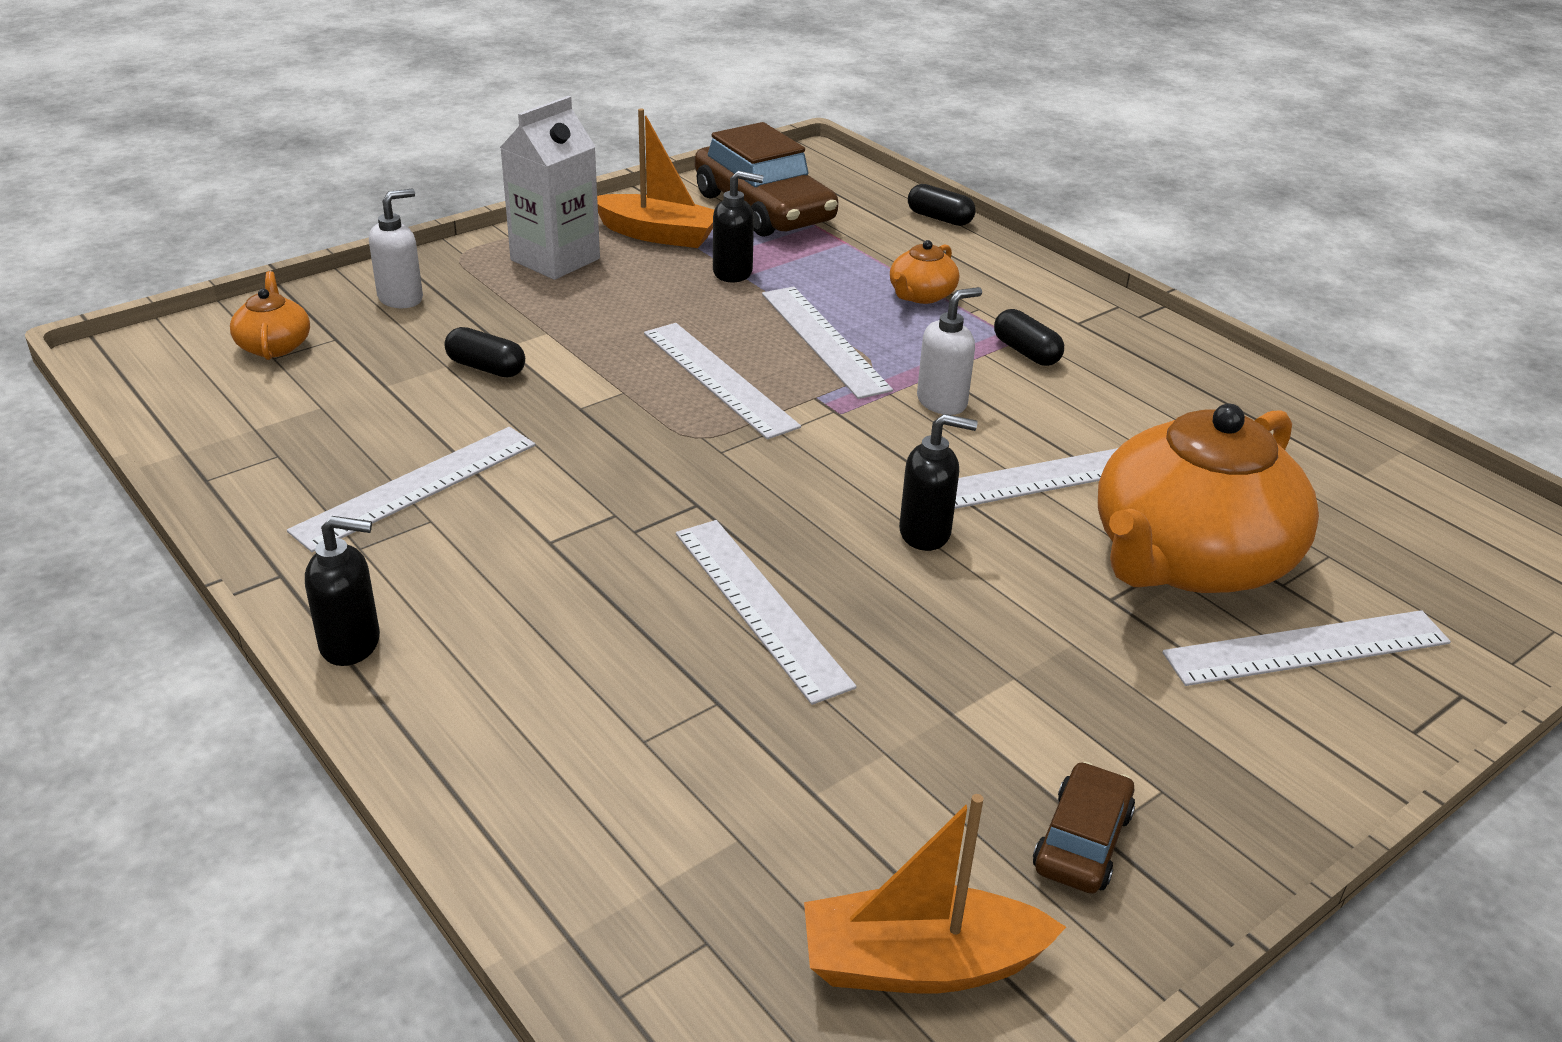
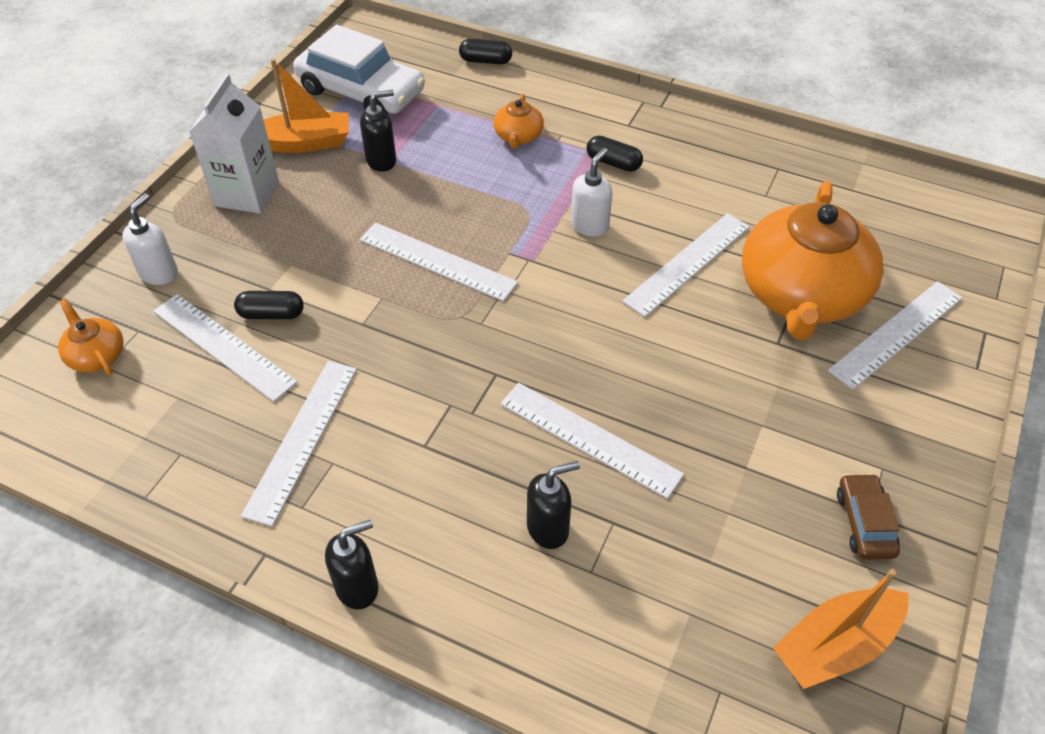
camera: 25 degrees left, 15 degrees up
(763, 208) = (361, 91): brown car -> white car
(824, 340) = (482, 200): white ruler -> white ruler (223, 346)
(925, 533) = (647, 338): black soap dispenser -> black soap dispenser (548, 528)

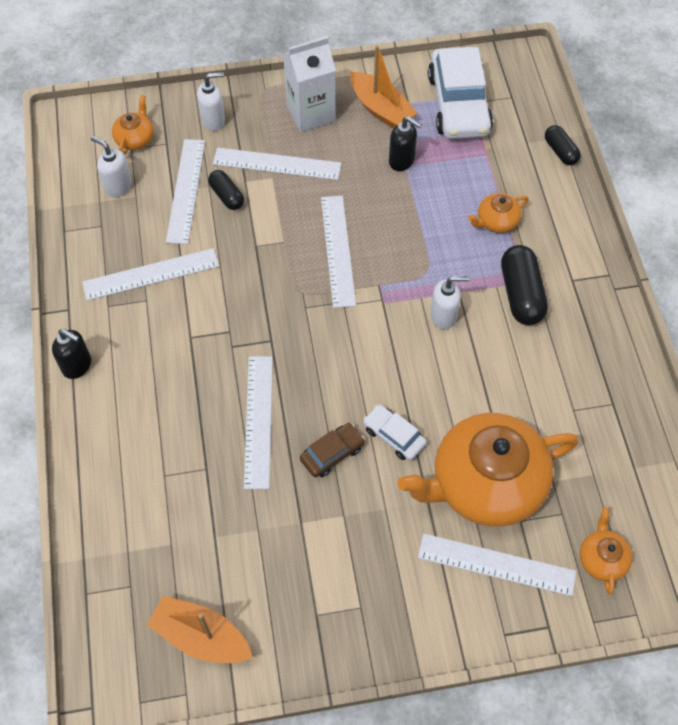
camera: 55 degrees right, 10 degrees up
(144, 407) = (118, 186): none -> white soap dispenser
(548, 528) = (178, 436): black soap dispenser -> none
(613, 163) = (521, 294): black capsule -> black capsule, size x1.67
(687, 263) = (457, 395): white ruler -> white ruler (277, 164)
(697, 334) = (394, 436): none -> white car
(864, 523) = (306, 615): brown car -> brown car (332, 453)
(934, 258) = (602, 559): none -> orange teapot

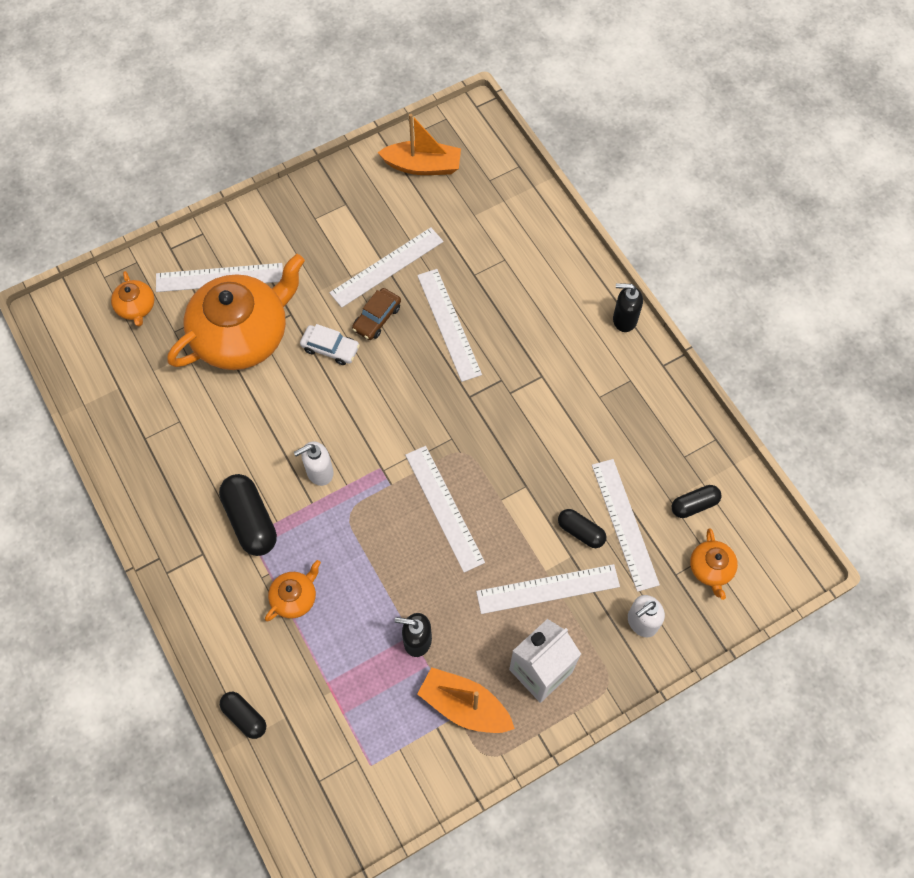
camera: 160 degrees right, 5 degrees up
(118, 186) = (694, 505): white soap dispenser -> black capsule
(151, 274) = (609, 423): white ruler -> white ruler (387, 267)
(458, 104) = (378, 746): white car -> none

